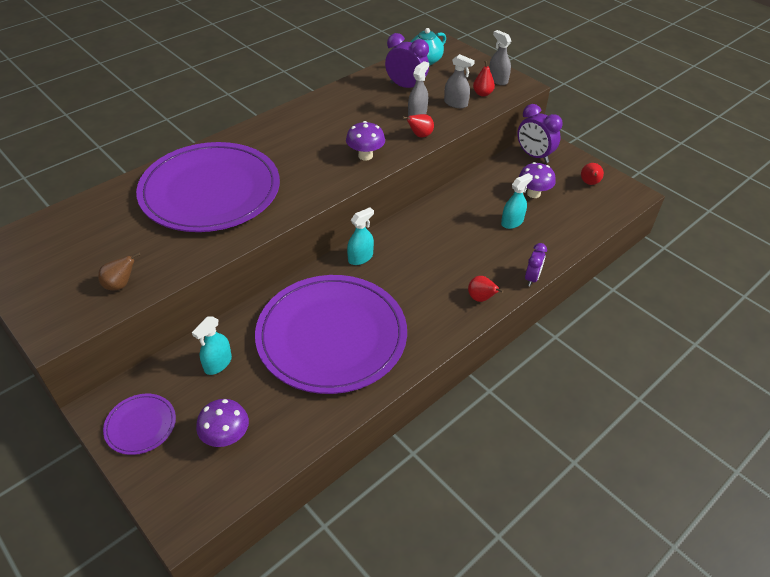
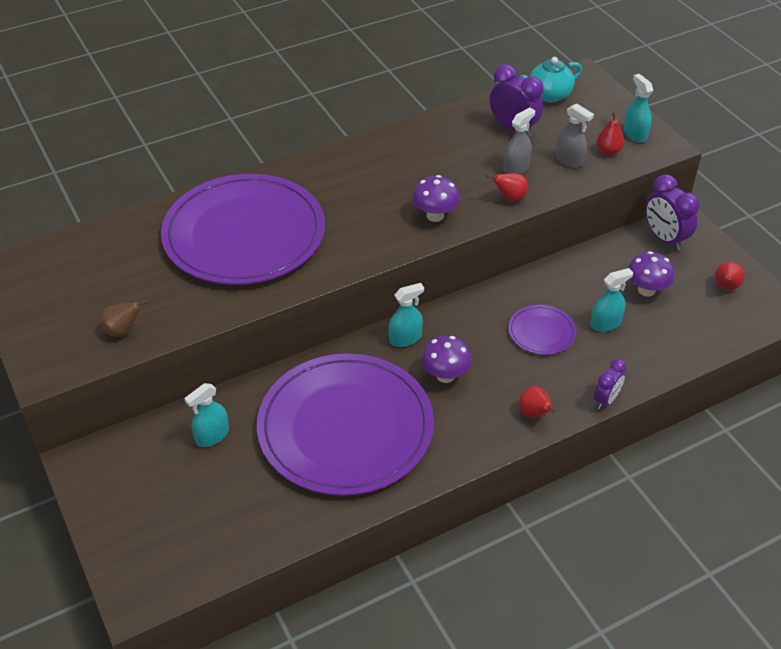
camera: 15 degrees right, 0 degrees up
(140, 425) = (116, 488): purple plate -> purple plate (541, 332)
(226, 437) = (201, 519): purple mushroom -> purple mushroom (445, 375)
(497, 80) = (635, 134): grey spray bottle -> turquoise spray bottle

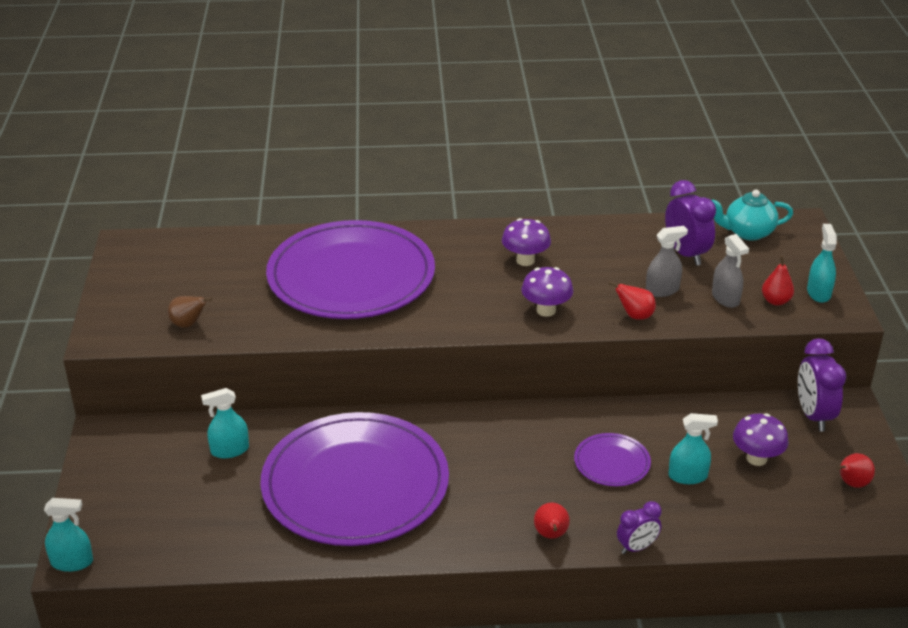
camera: 25 degrees right, 10 degrees down
(405, 338) = (467, 425): turquoise spray bottle -> turquoise spray bottle (72, 562)
(445, 375) = (484, 470): purple mushroom -> purple mushroom (525, 260)

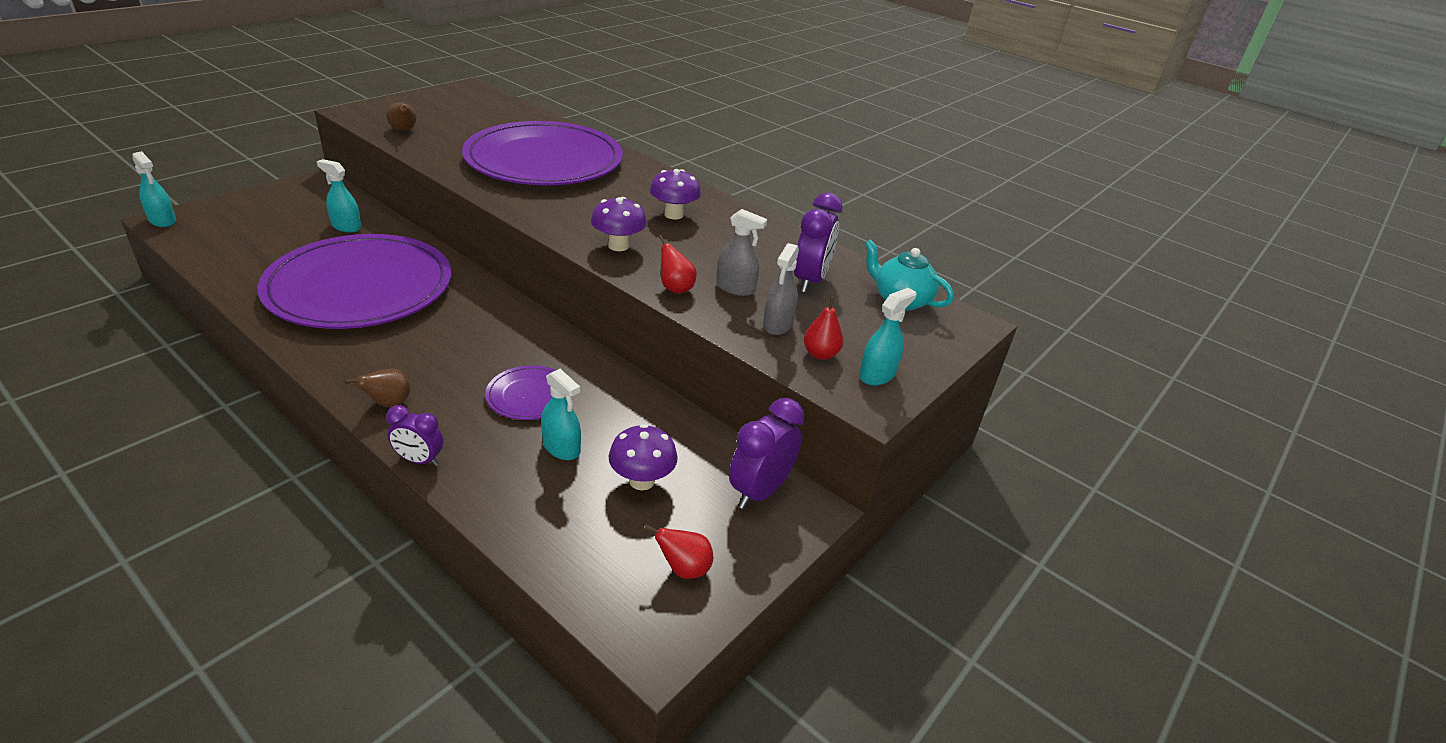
camera: 40 degrees right, 0 degrees up
(551, 535) = (388, 403): red pear -> brown pear

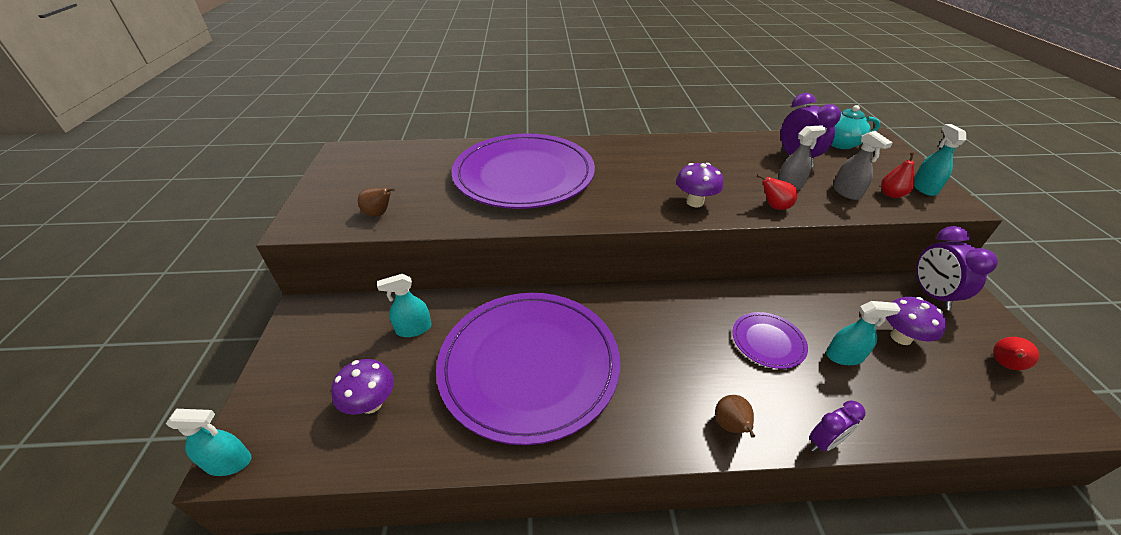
camera: 40 degrees left, 5 degrees up
(673, 215) = (667, 163): purple mushroom -> purple mushroom (371, 403)

